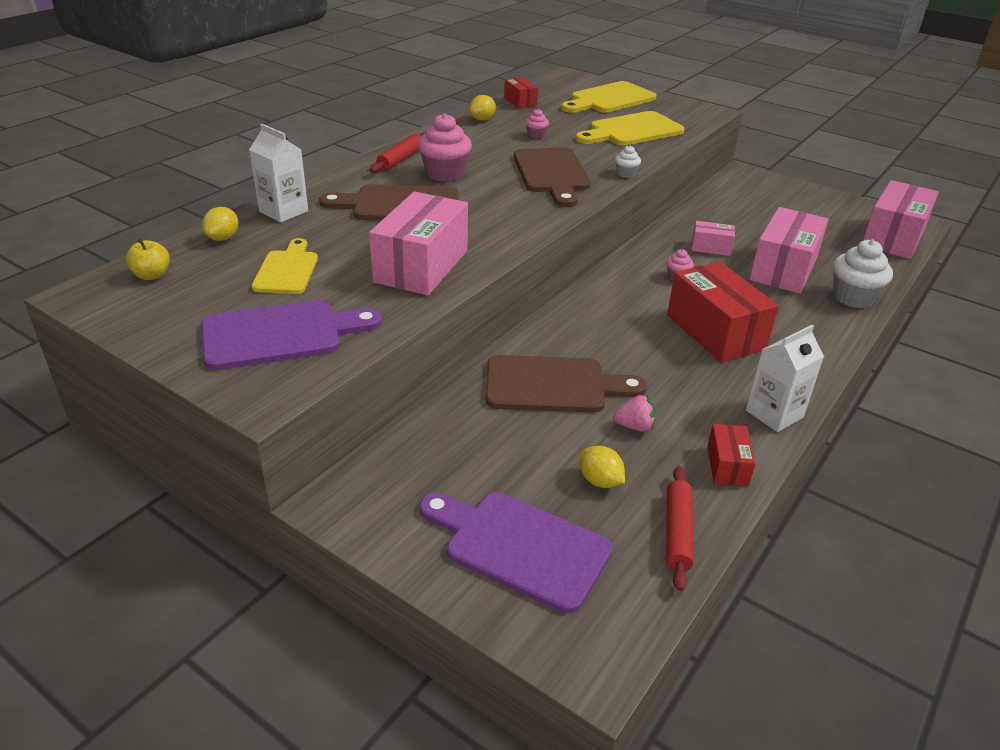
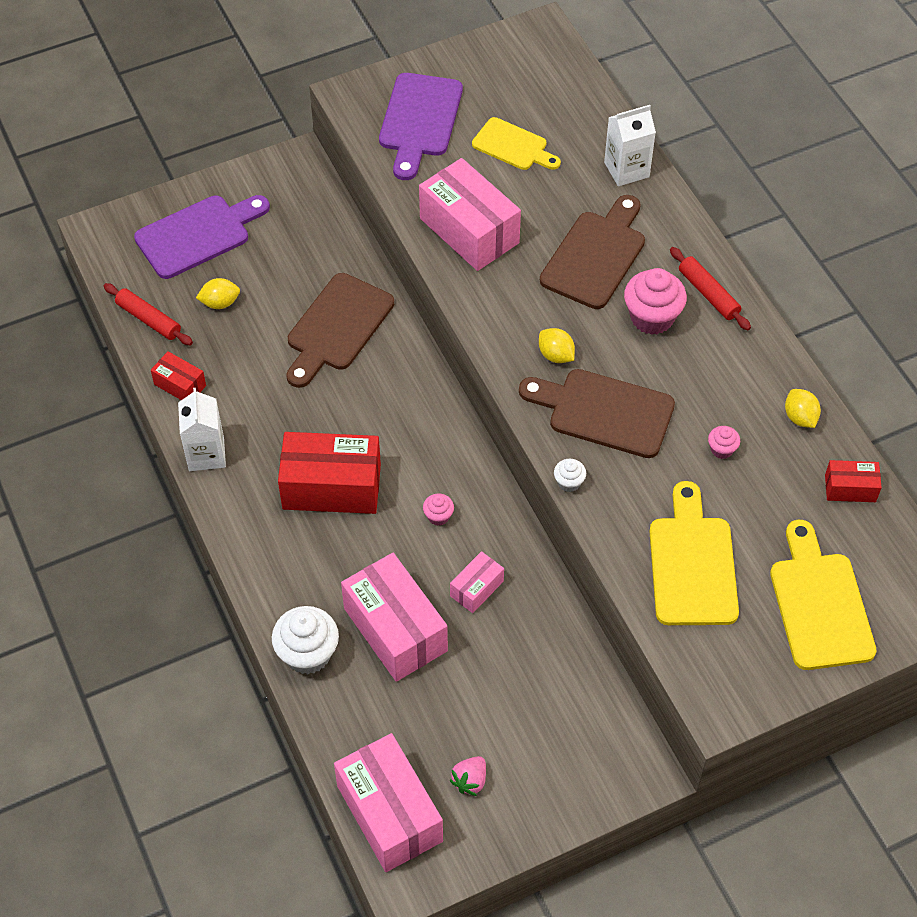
camera: 120 degrees right, 20 degrees up
(152, 275) = (551, 69): yellow apple -> none
(223, 238) = (594, 120): yellow lemon -> yellow lemon (556, 355)
(634, 426) = (256, 353): pink strawberry -> pink strawberry (470, 780)

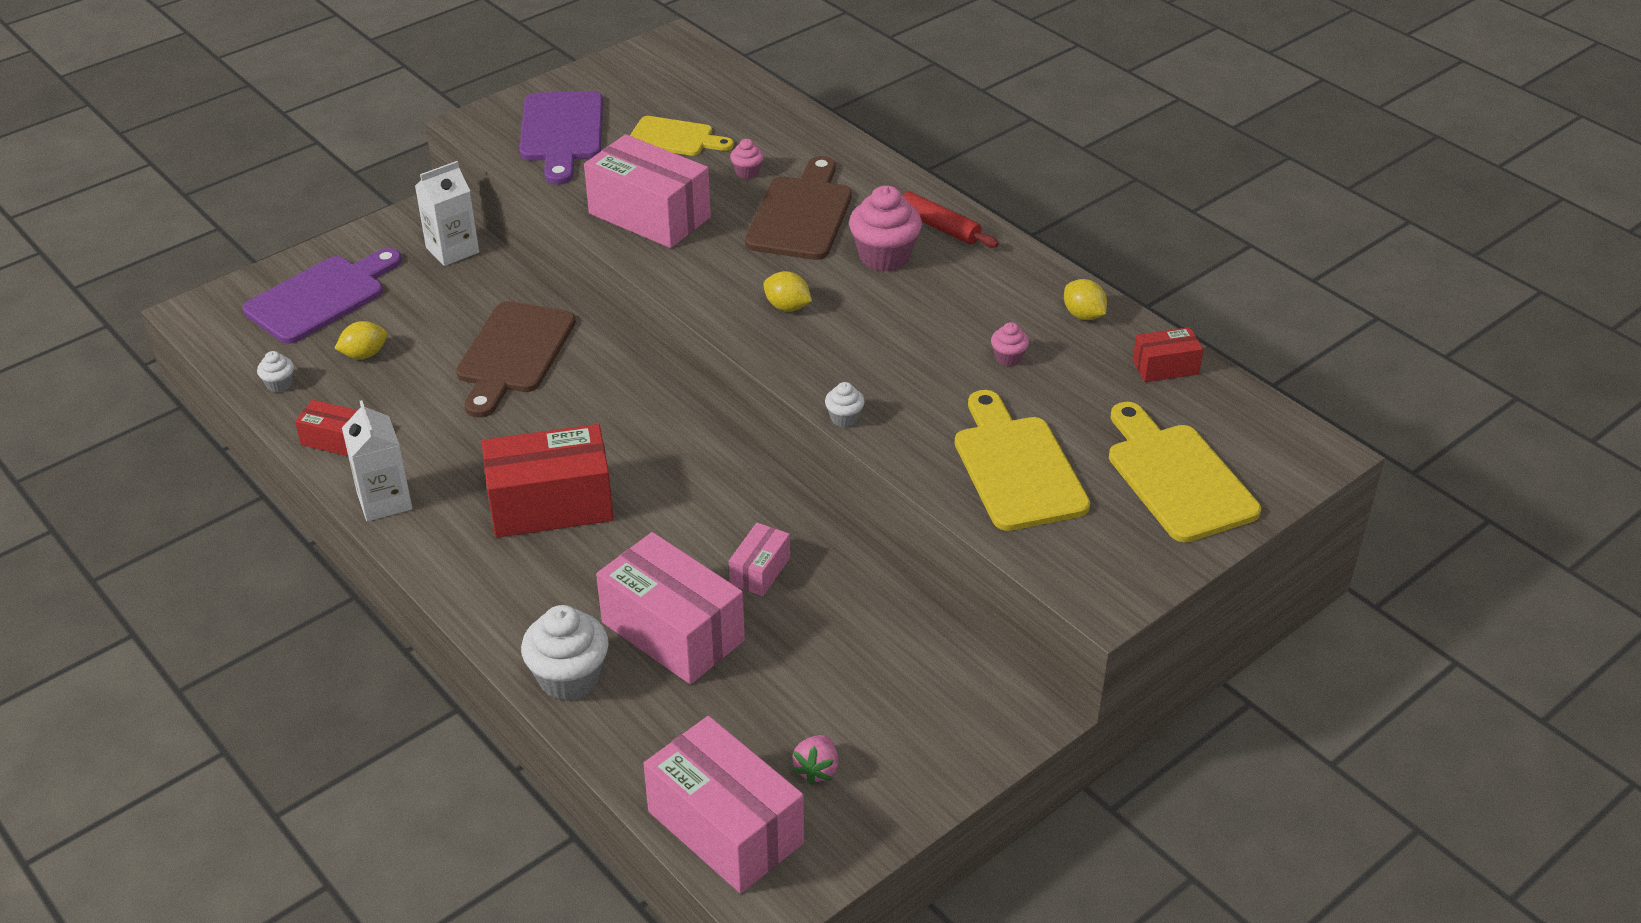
camera: 15 degrees left, 15 degrees down
(149, 319) = (279, 384): red rolling pin -> white cupcake
(438, 516) = (690, 509): pink cupcake -> pink cupcake (747, 172)
(604, 412) = (861, 347): brown cutting board -> none
(626, 170) = (808, 139): white carton -> white carton (452, 250)

